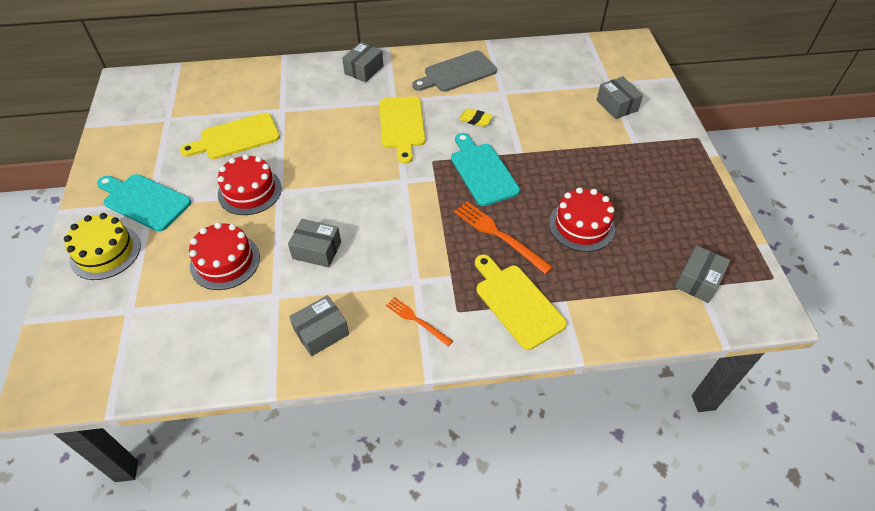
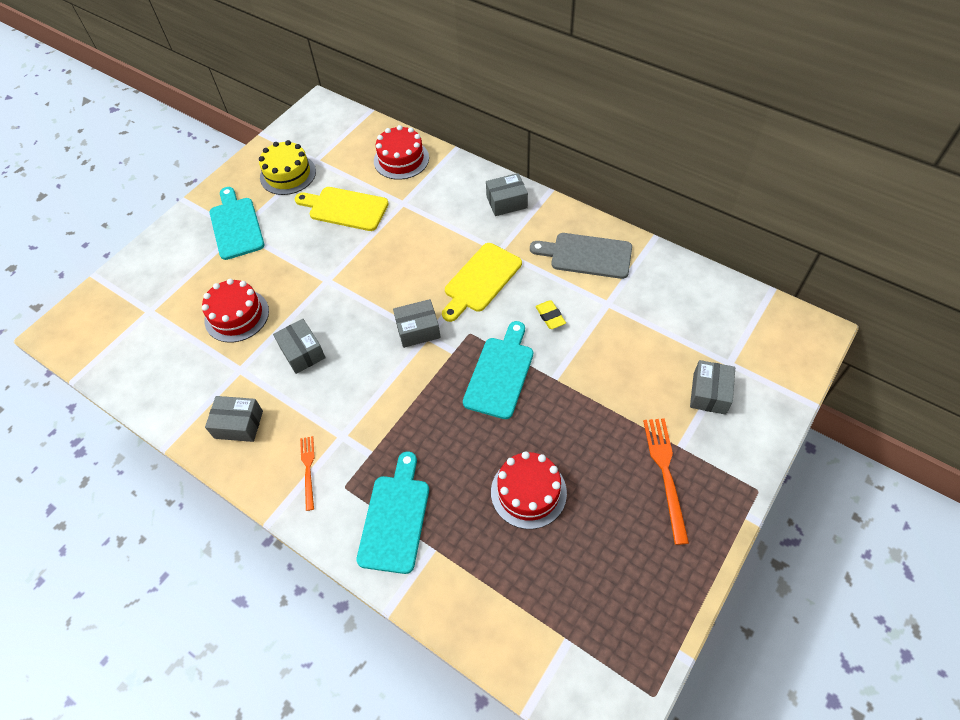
camera: 45 degrees right, 5 degrees up
(105, 252) = (177, 252): yellow cake -> yellow cake (288, 174)
(250, 191) = (308, 265): red cake -> red cake (401, 159)
(499, 235) = (447, 445): orange fork -> orange fork (665, 473)
(516, 302) = (395, 518): yellow cutting board -> turquoise cutting board
(698, 281) = (573, 633): grey box -> grey box (418, 330)

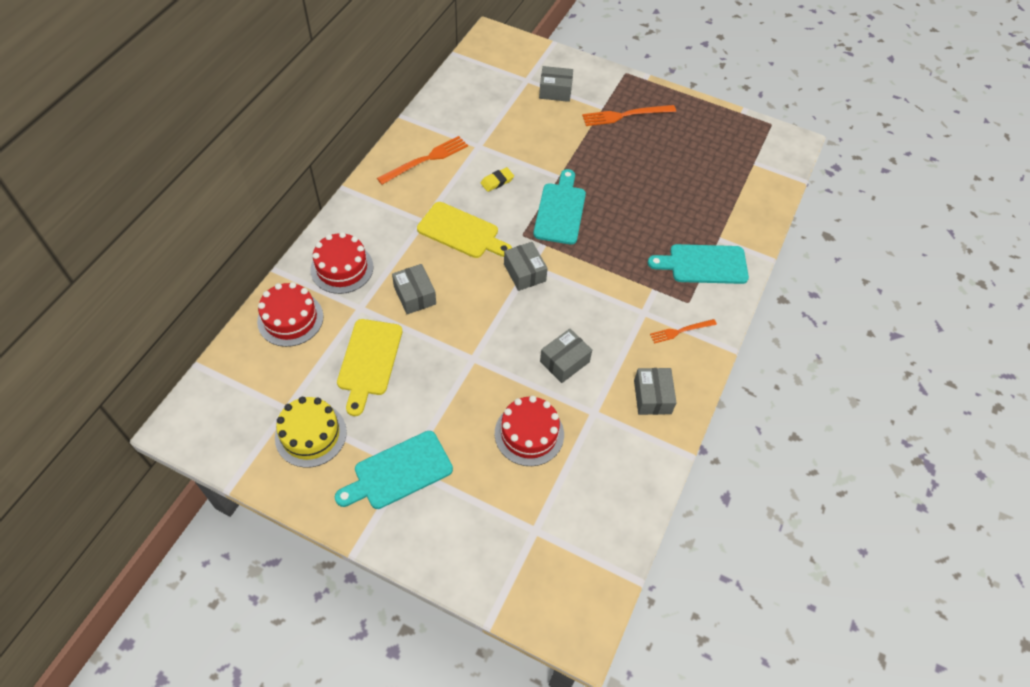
camera: 105 degrees left, 0 degrees up
(500, 373) = (560, 210): turquoise cutting board -> turquoise cutting board turned 90 degrees clockwise
(506, 202) = (359, 220): grey box -> grey box (415, 295)
(528, 492) = (660, 187): red cake -> red cake (342, 268)
(586, 255) = (426, 160): grey cutting board -> orange fork

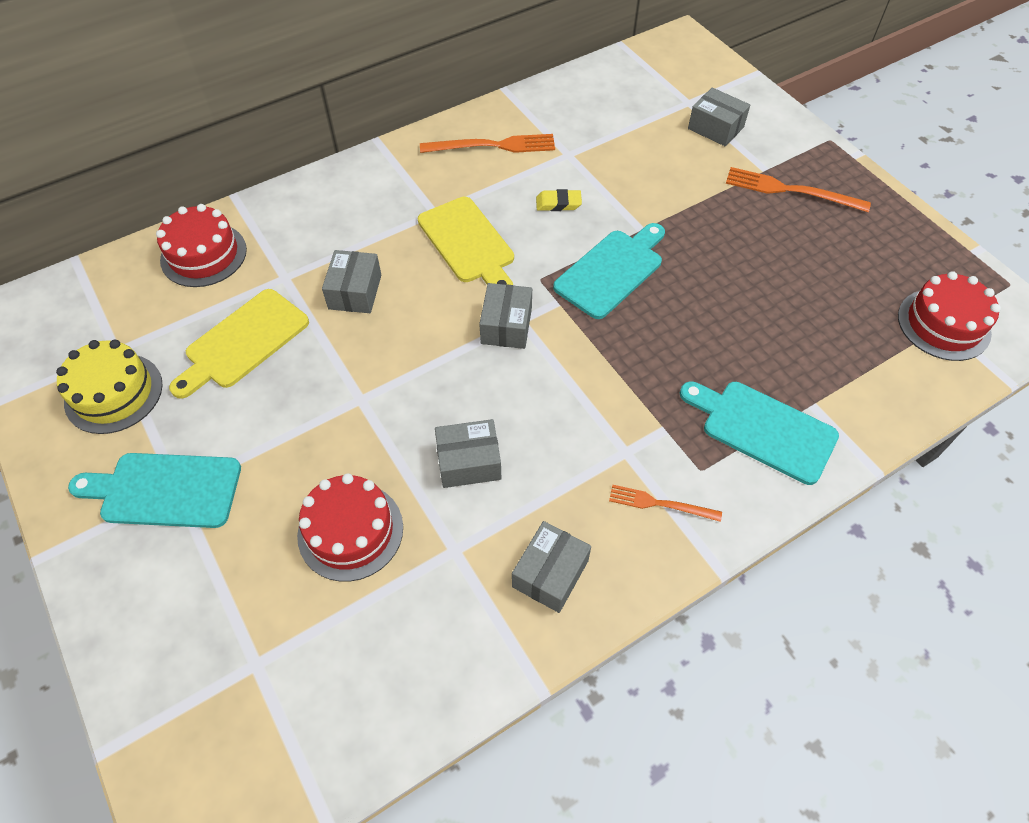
camera: 35 degrees right, 0 degrees up
(342, 268) = (302, 225): red cake -> red cake (943, 324)

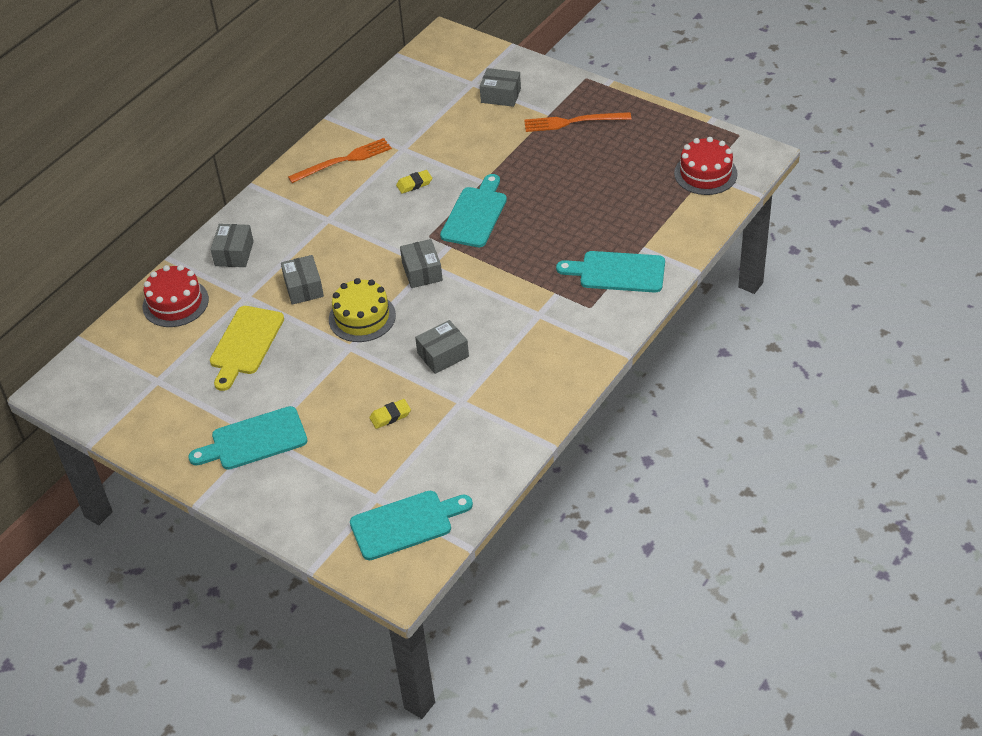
camera: 20 degrees left, 10 degrees down
(113, 393) = (176, 403): yellow cake -> yellow cake (362, 317)
(268, 736) = (406, 524): none -> turquoise cutting board
(350, 531) = (390, 416): red cake -> yellow eraser
(468, 243) = (365, 231): yellow cutting board -> none
(550, 573) = (526, 391): grey box -> grey box (234, 253)
(660, 504) = (573, 333): orange fork -> none

